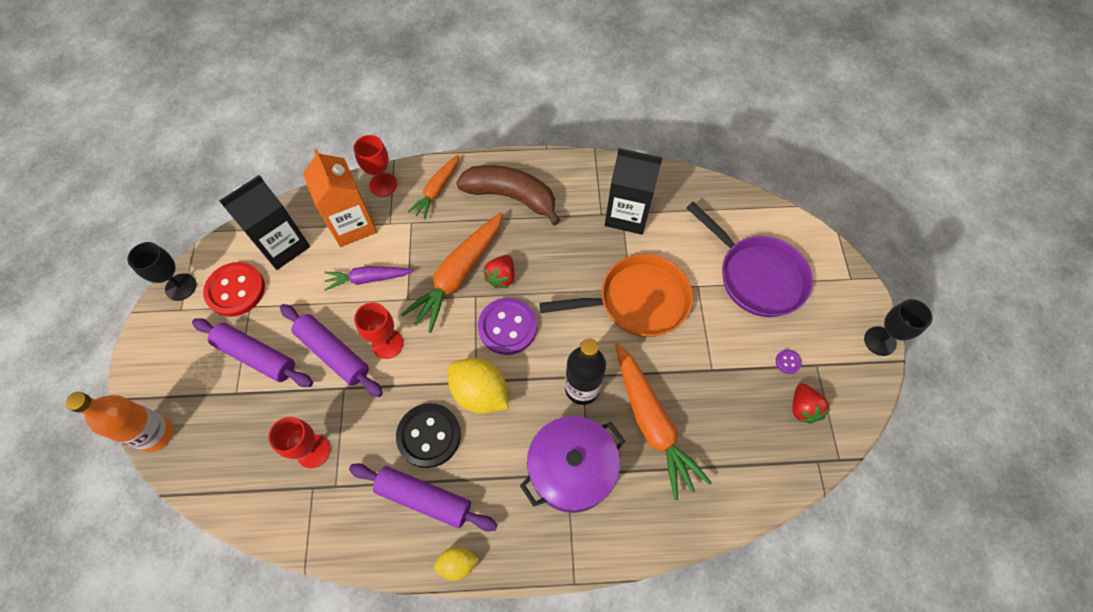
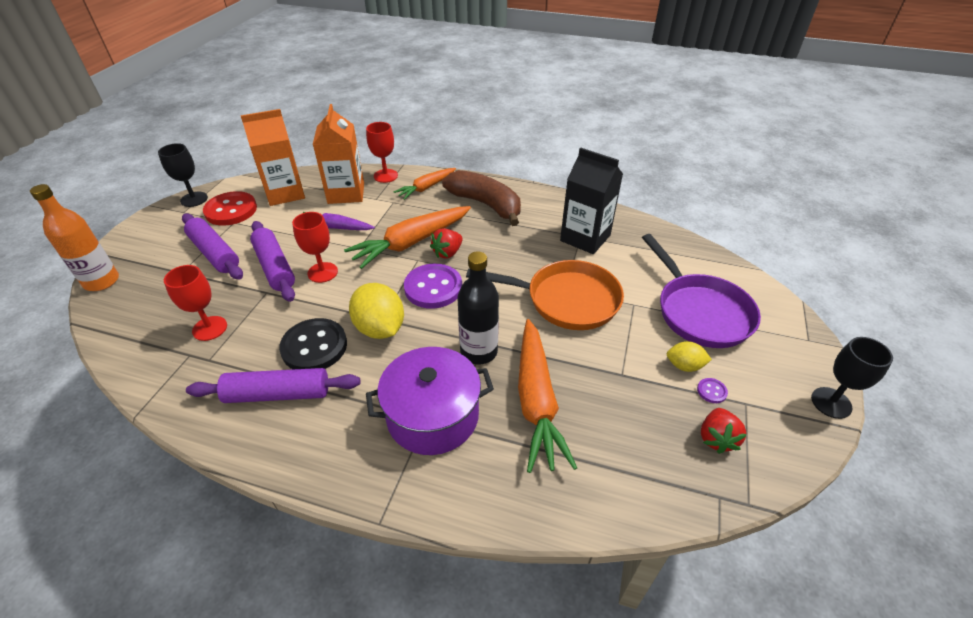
camera: 20 degrees right, 20 degrees down
(283, 246) = (285, 193): black carton -> orange carton
(424, 498) = (278, 394): purple rolling pin -> purple rolling pin turned 45 degrees counterclockwise
(457, 564) = (272, 460): yellow lemon -> yellow lemon (684, 366)

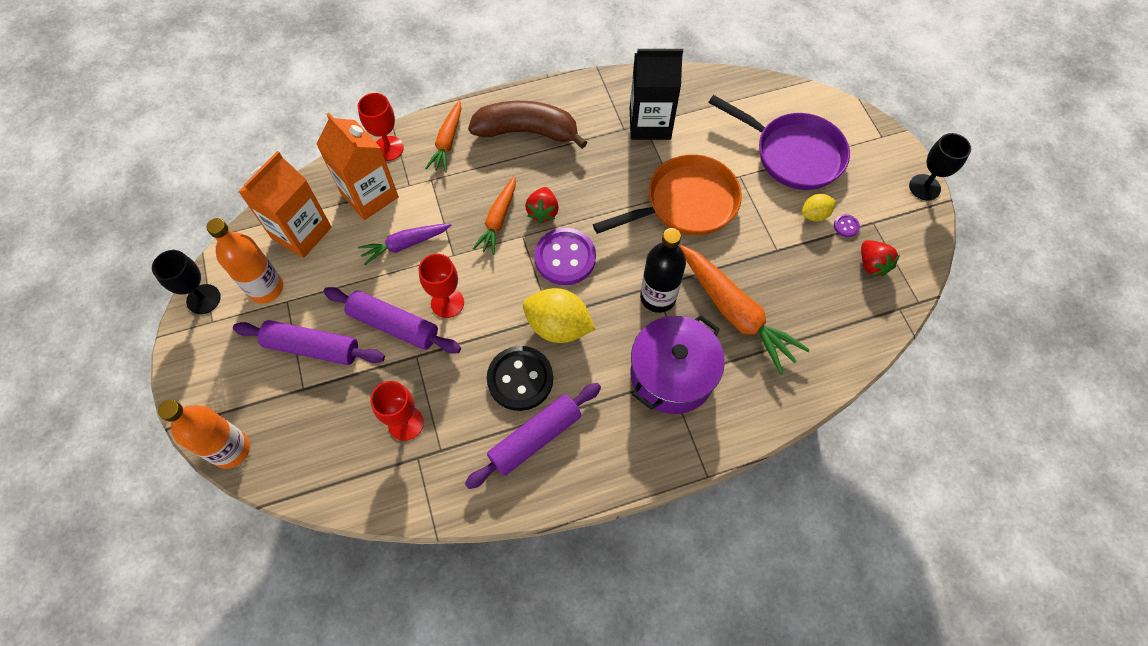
camera: 35 degrees left, 20 degrees up
(231, 210) = (266, 288): red button -> orange bottle
(411, 243) = (498, 220): orange carrot -> orange carrot, size x0.60

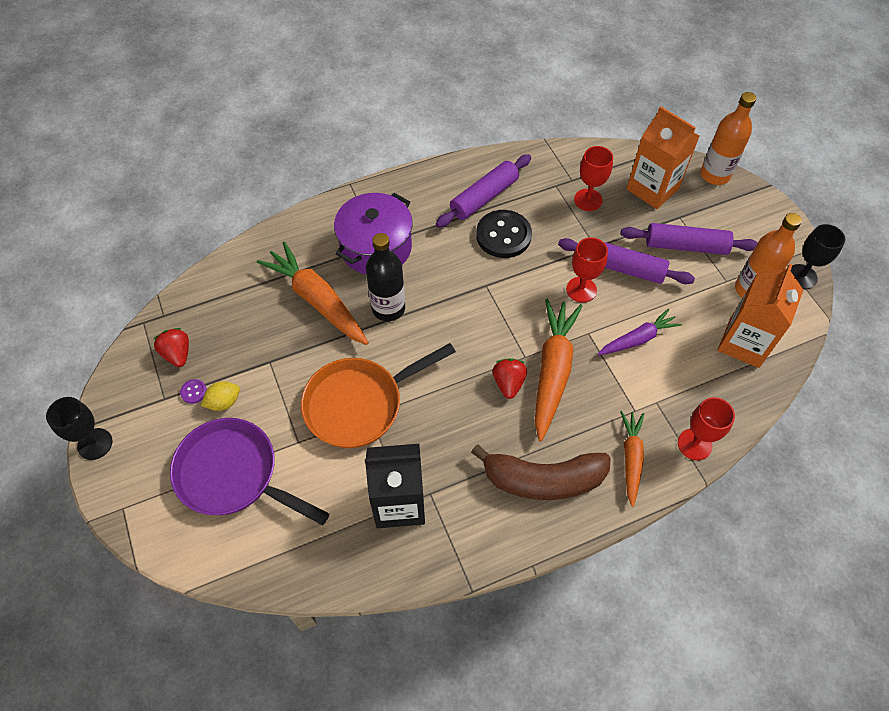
camera: 175 degrees right, 5 degrees down
(369, 195) = (693, 387): orange carton -> orange carton (652, 189)
(498, 220) = (552, 371): orange carrot -> orange carrot, size x1.68
(558, 326) = (477, 277): yellow lemon -> none
(565, 258) = (479, 338): purple button -> none

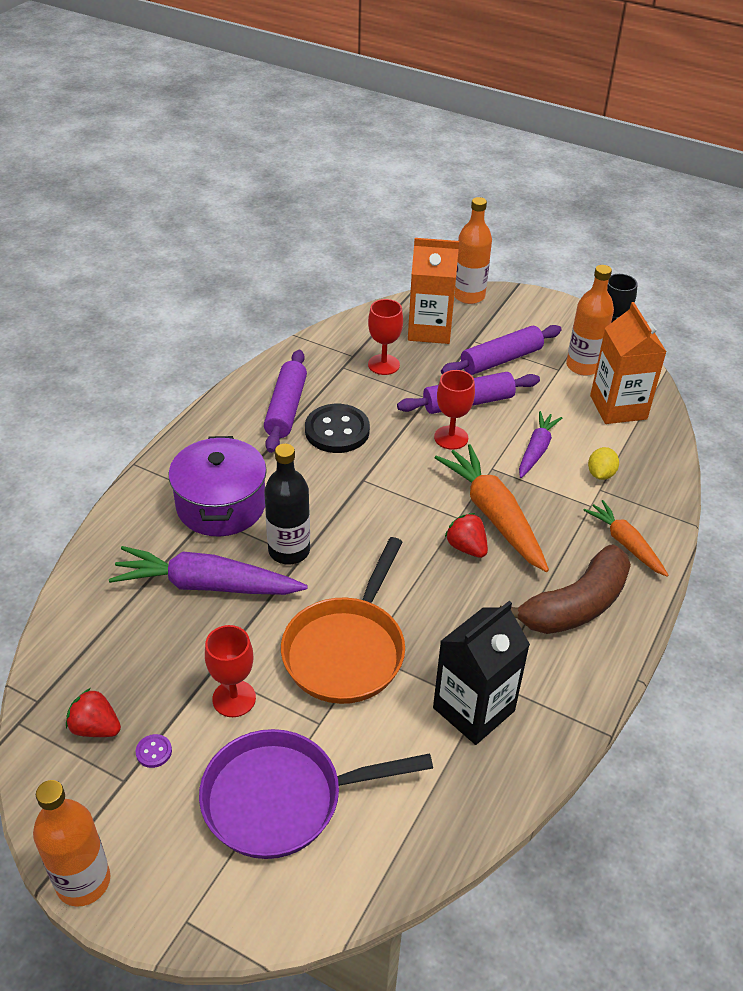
camera: 40 degrees left, 15 degrees down
(95, 444) = (83, 881): black goblet -> orange bottle
(224, 402) = (200, 739): yellow lemon -> yellow lemon (600, 474)
(317, 300) = (206, 585): orange carrot -> purple carrot
(694, 444) = (660, 503): red goblet -> red goblet (234, 698)

